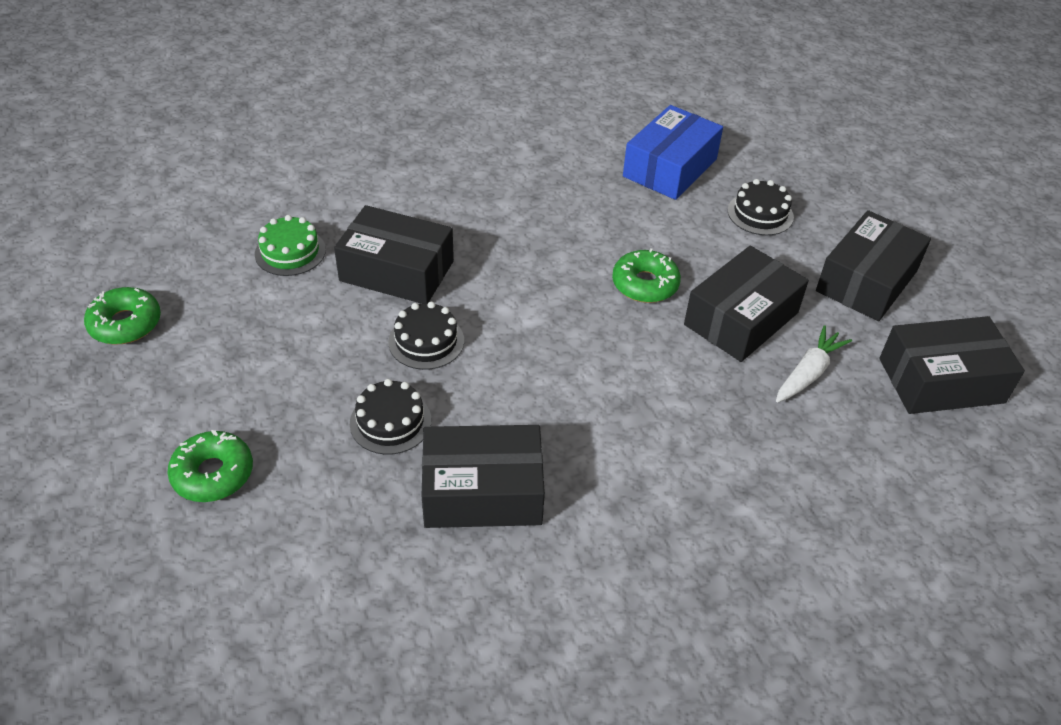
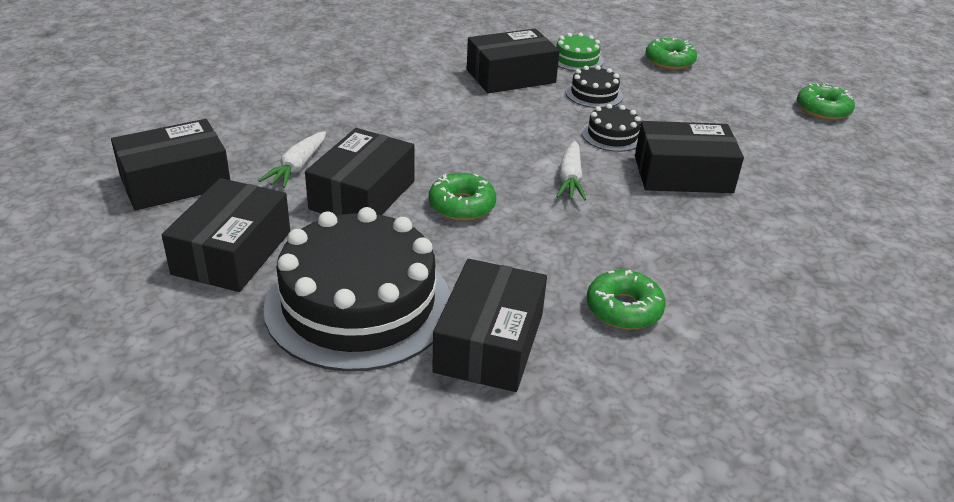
camera: 160 degrees right, 10 degrees down
(290, 252) = (782, 171): green cake -> green cake (576, 59)
(518, 291) = (570, 179): none -> white carrot
(558, 167) = (623, 309): none -> green donut
(670, 168) = (489, 342): blue box -> black box
(760, 213) = (359, 304): black cake -> black cake, size x2.25

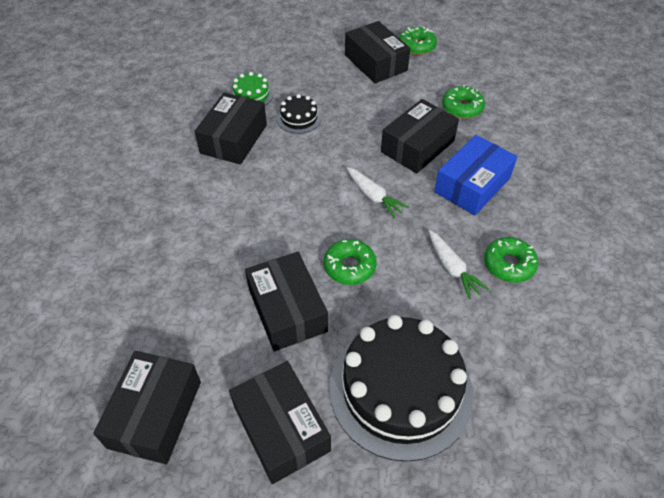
camera: 45 degrees left, 15 degrees up
(297, 167) = (216, 325): white carrot -> white carrot (452, 268)
(489, 342) = (488, 346): black box -> black box (375, 63)
(612, 135) = (350, 144): black cake -> none
(669, 61) = (302, 60): green donut -> green donut (462, 107)
(693, 233) = (472, 185): none -> blue box

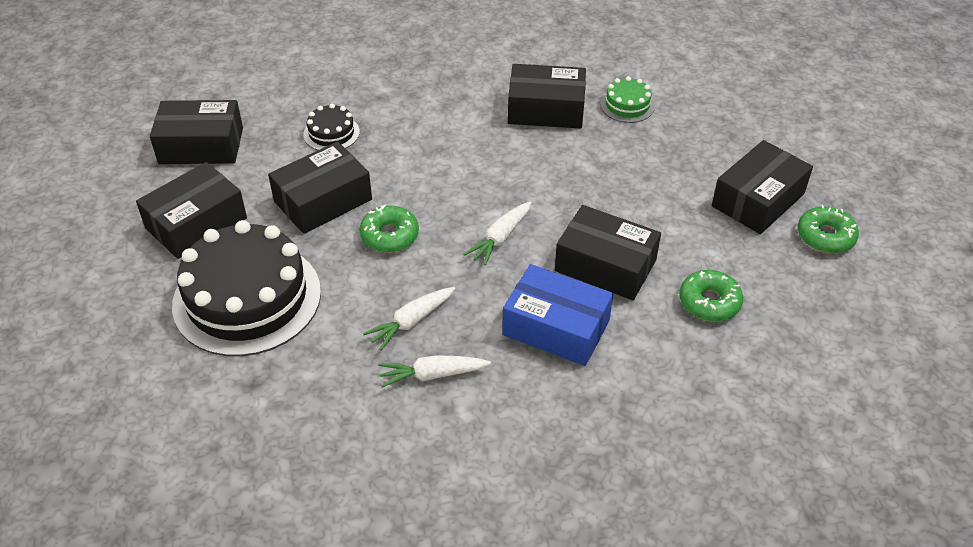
camera: 75 degrees right, 5 degrees down
(299, 118) = (606, 151): black cake -> black cake (331, 133)
(509, 264) = (432, 375): green donut -> white carrot

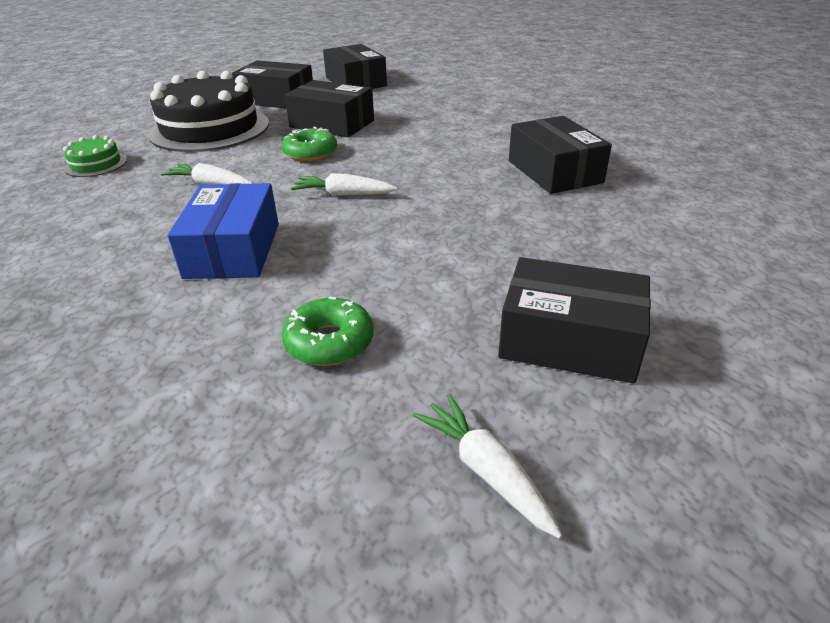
camera: 65 degrees right, 10 degrees down
(331, 133) = (412, 108): black cake -> none
(432, 375) = (148, 208): white carrot -> white carrot (486, 470)
(605, 265) = (345, 256): black box -> none
(627, 105) = (626, 208): green cake -> green cake (96, 164)
(825, 236) = (558, 430): green donut -> none

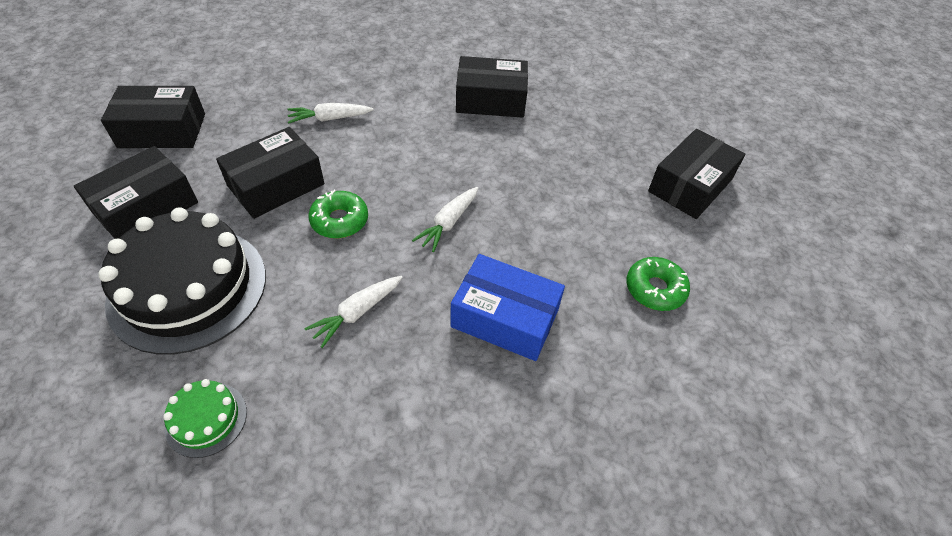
camera: 70 degrees left, 15 degrees up
(486, 470) = (777, 258): white carrot -> white carrot (329, 119)

